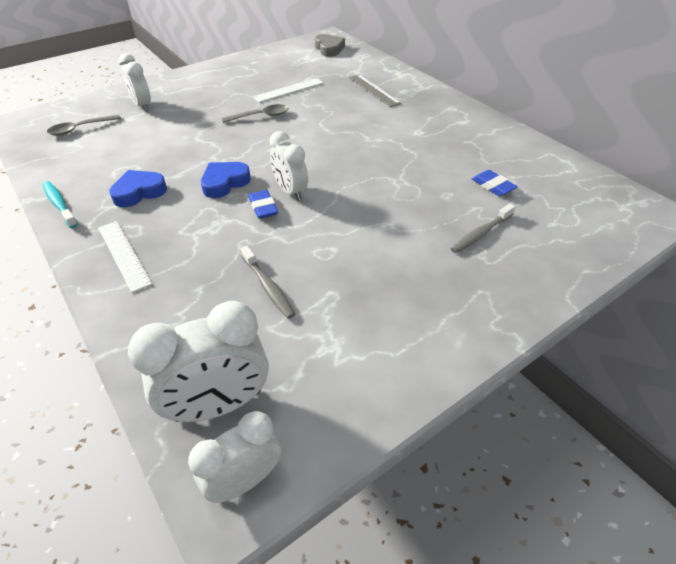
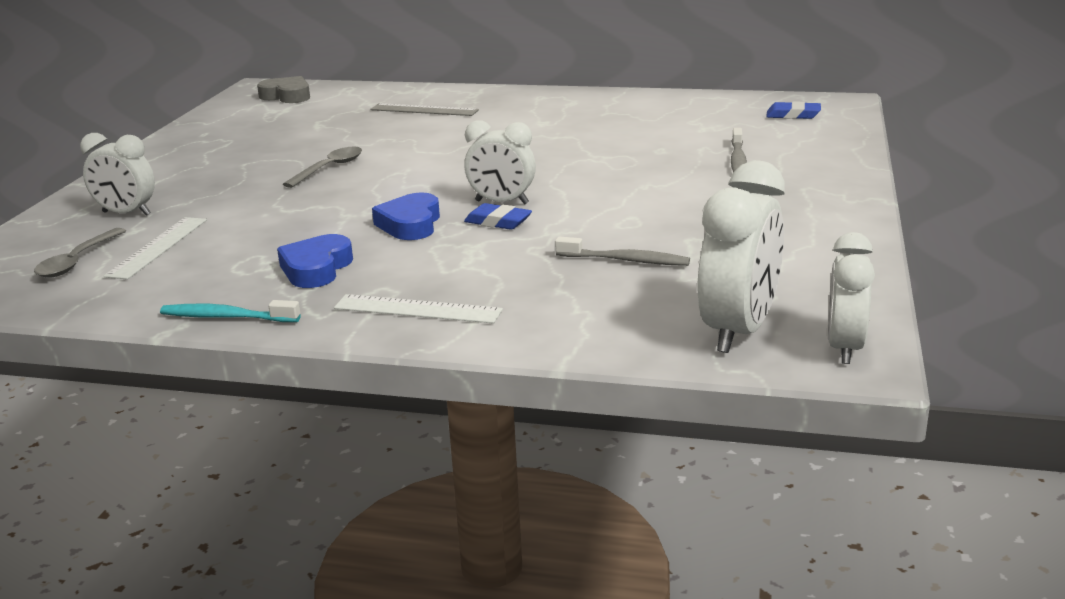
camera: 40 degrees left, 20 degrees down
(289, 90) = (315, 140): white ruler -> white ruler (158, 247)
(493, 186) = (688, 131): blue eraser -> blue eraser (793, 115)

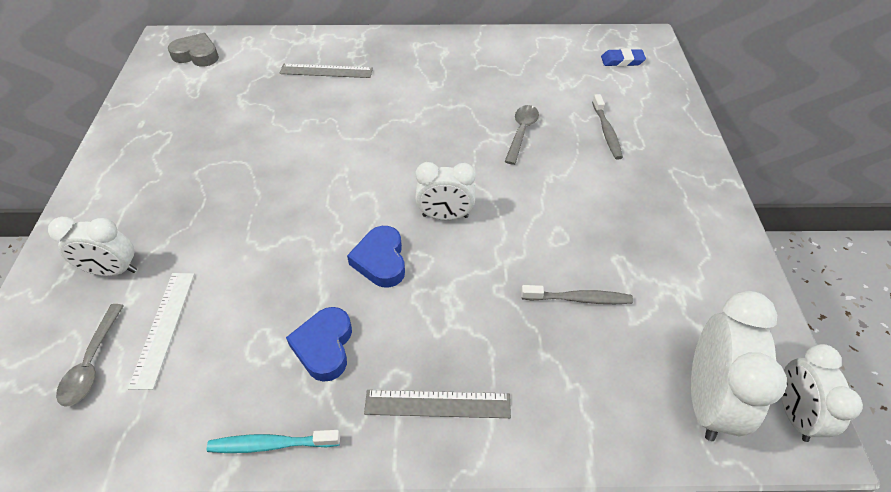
camera: 15 degrees left, 25 degrees up
(329, 168) = (277, 174): grey spoon -> grey spoon (521, 132)
(417, 309) = (437, 404): white ruler -> grey ruler
(498, 222) = (453, 248): blue eraser -> none

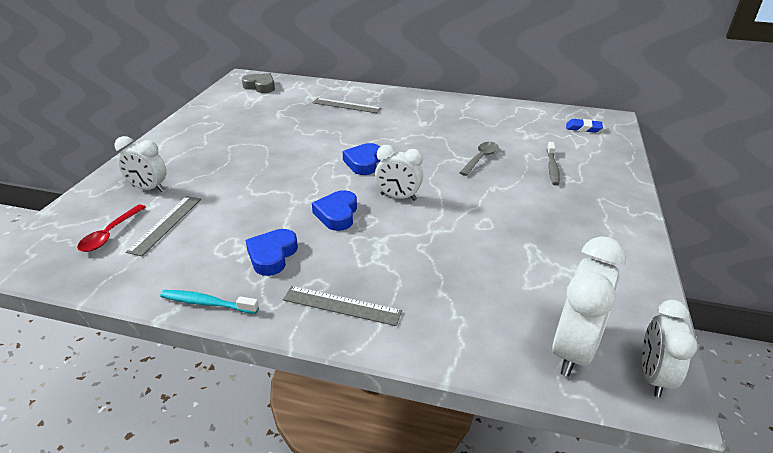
camera: 15 degrees right, 15 degrees down
(92, 363) = (110, 234): grey spoon -> red spoon
(163, 327) = (166, 224): white ruler -> grey ruler
(383, 167) = (363, 163): none -> blue heart
(579, 299) = (485, 264): grey toothbrush -> none

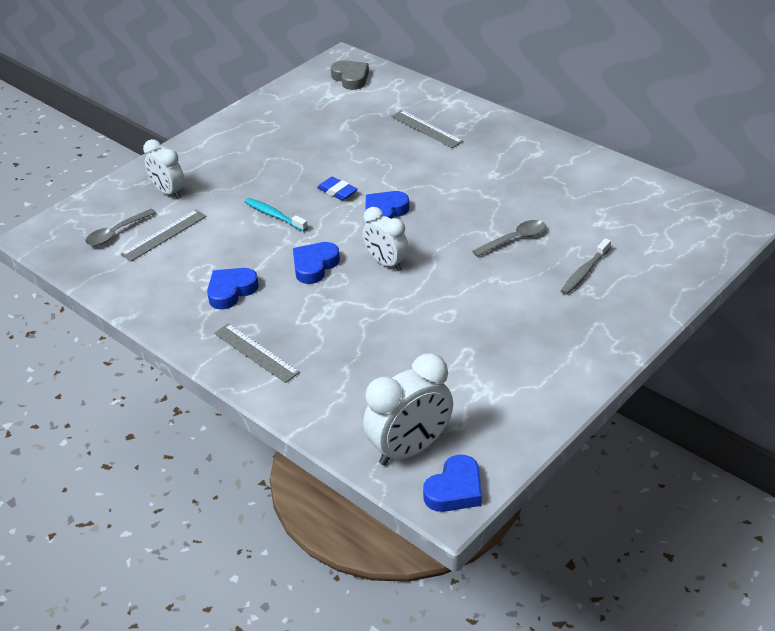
camera: 30 degrees right, 5 degrees up
(110, 234) = (117, 233): red spoon -> grey spoon
(207, 303) = (157, 318): turquoise toothbrush -> turquoise toothbrush (274, 215)
(583, 128) = (684, 228): blue eraser -> blue eraser (337, 191)
(653, 376) = (455, 490): white clock -> blue heart

